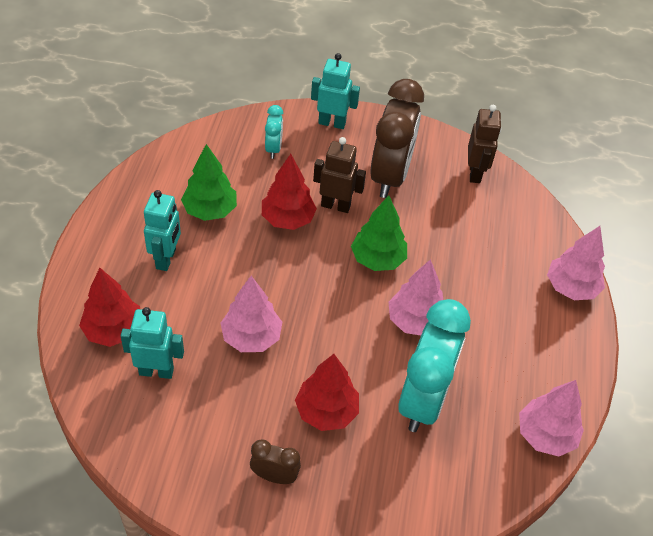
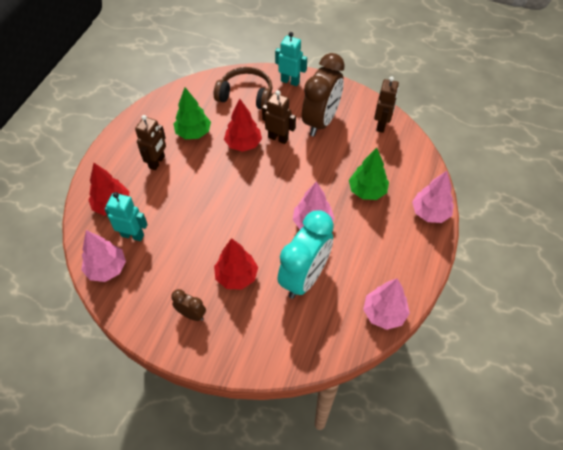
camera: 15 degrees right, 5 degrees up
(166, 259) = (157, 162): turquoise robot -> brown robot
(251, 337) = (199, 220): pink tree -> pink tree (106, 269)
(273, 148) = (246, 95): turquoise clock -> brown headphones
(377, 259) = (297, 178): green tree -> green tree (367, 191)

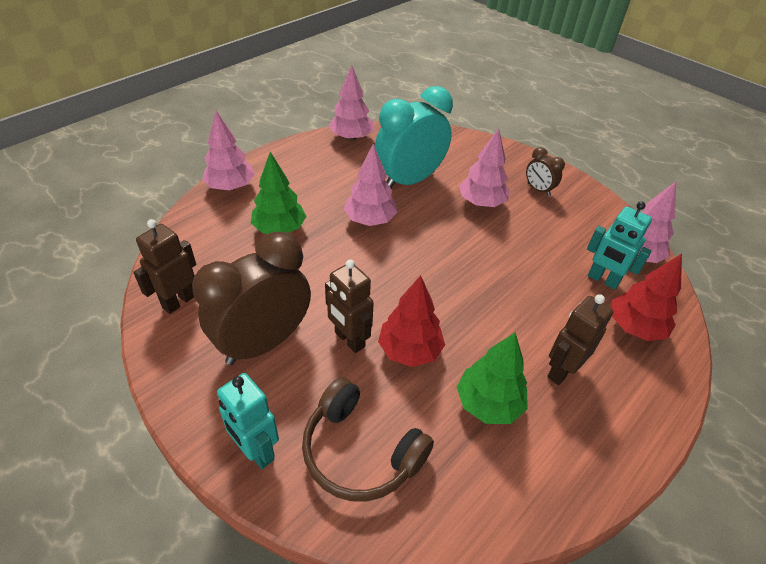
camera: 160 degrees left, 10 degrees down
(236, 276) = (481, 203): red tree -> pink tree

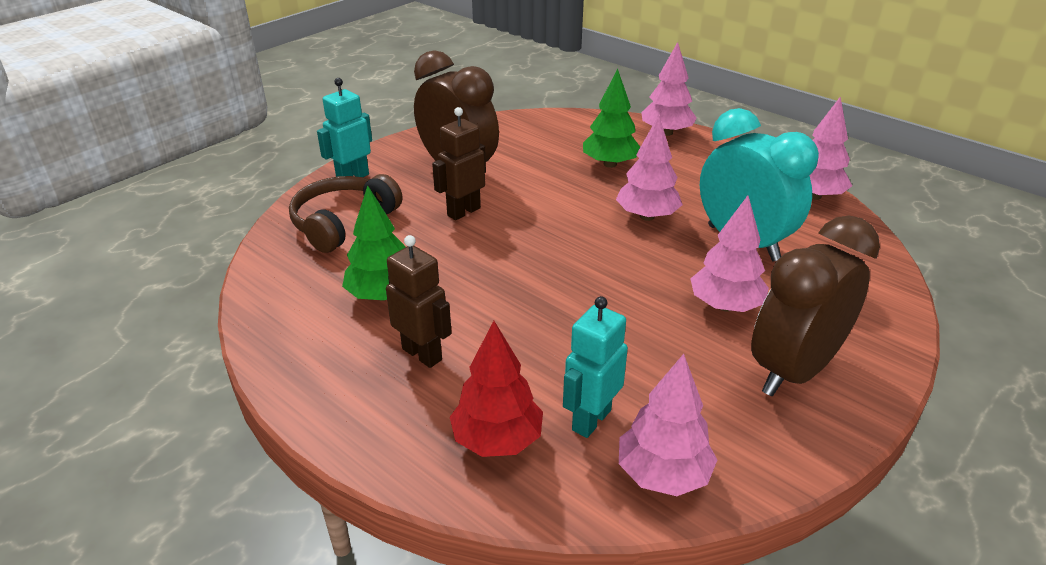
camera: 90 degrees right, 10 degrees down
(179, 301) = (501, 130): brown robot -> none
(409, 350) = (451, 246): red tree -> none
(538, 190) = (793, 370): brown clock -> brown clock, size x2.17

